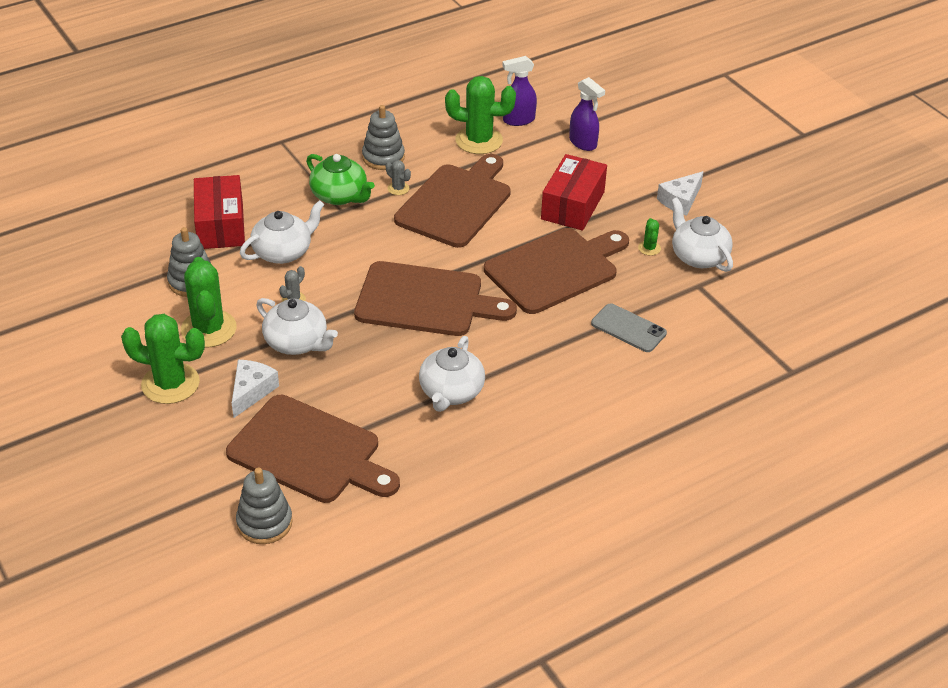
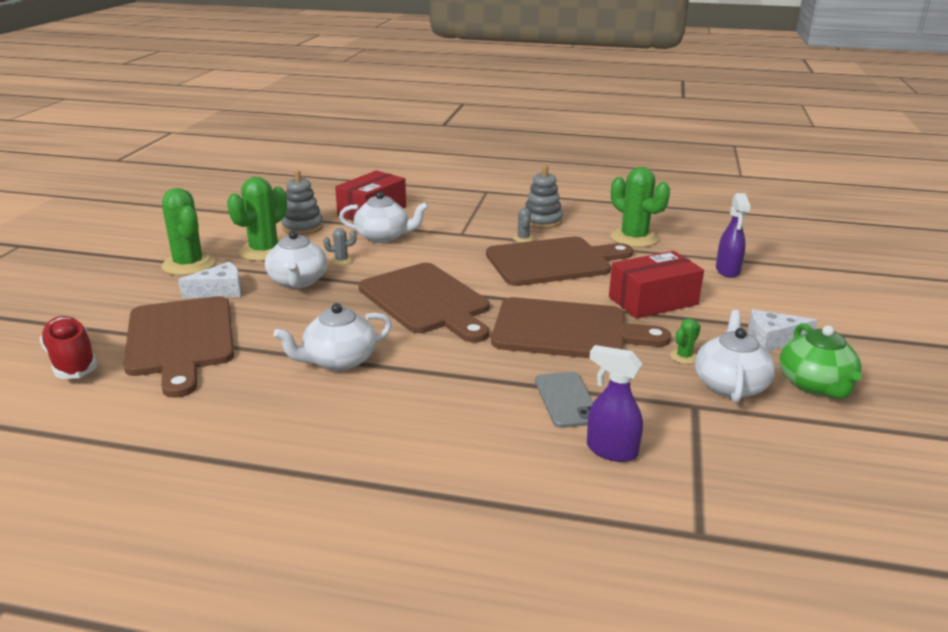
camera: 45 degrees right, 15 degrees down
(264, 523) = (72, 361): grey stacking toy -> red shoe
(340, 196) = (474, 227): green teapot -> green teapot (815, 385)
(518, 120) = (688, 239): purple spray bottle -> purple spray bottle (611, 450)

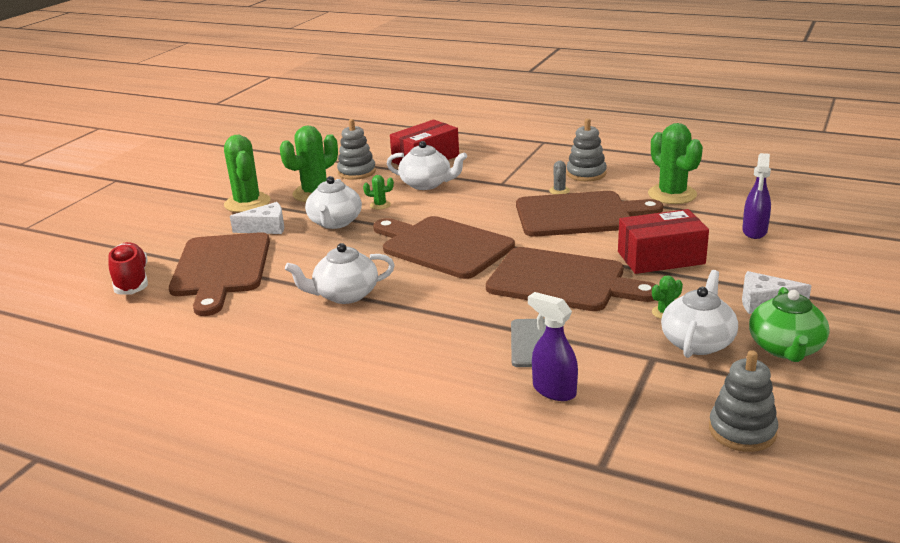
camera: 15 degrees right, 0 degrees up
(341, 260) = (380, 205): grey cactus -> green cactus
(427, 301) = (443, 246): brown cutting board -> brown cutting board turned 150 degrees clockwise
(819, 476) = (742, 431): none -> grey stacking toy

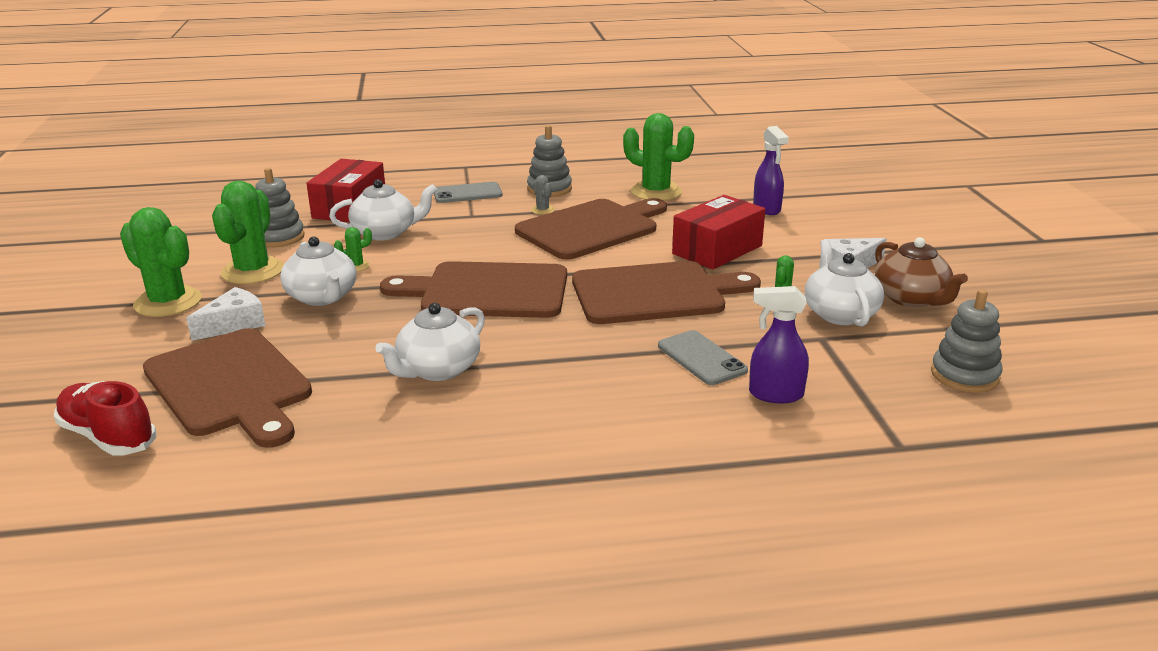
camera: 35 degrees left, 0 degrees up
(519, 165) = (467, 193): none -> grey phone
(786, 348) = (911, 298): green teapot -> brown teapot

